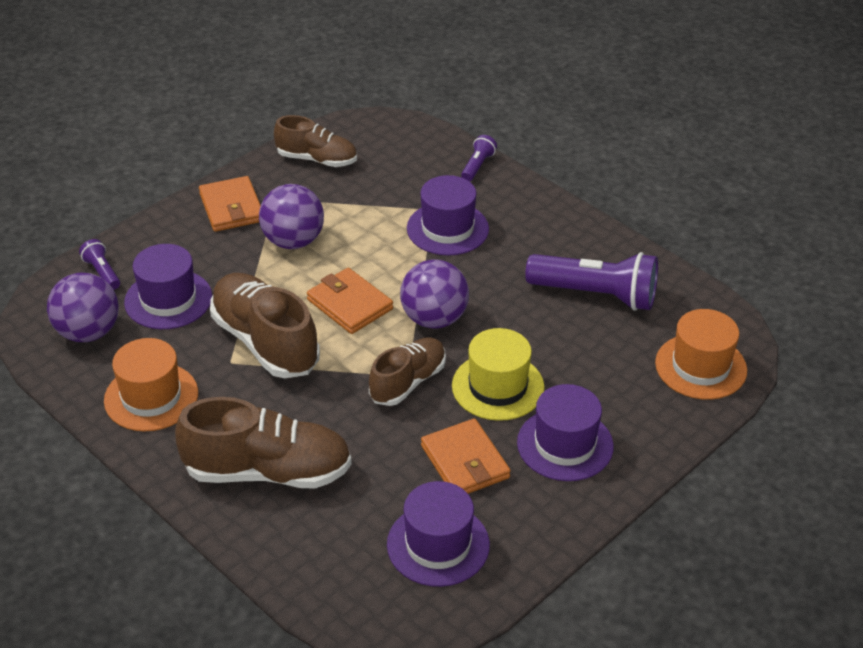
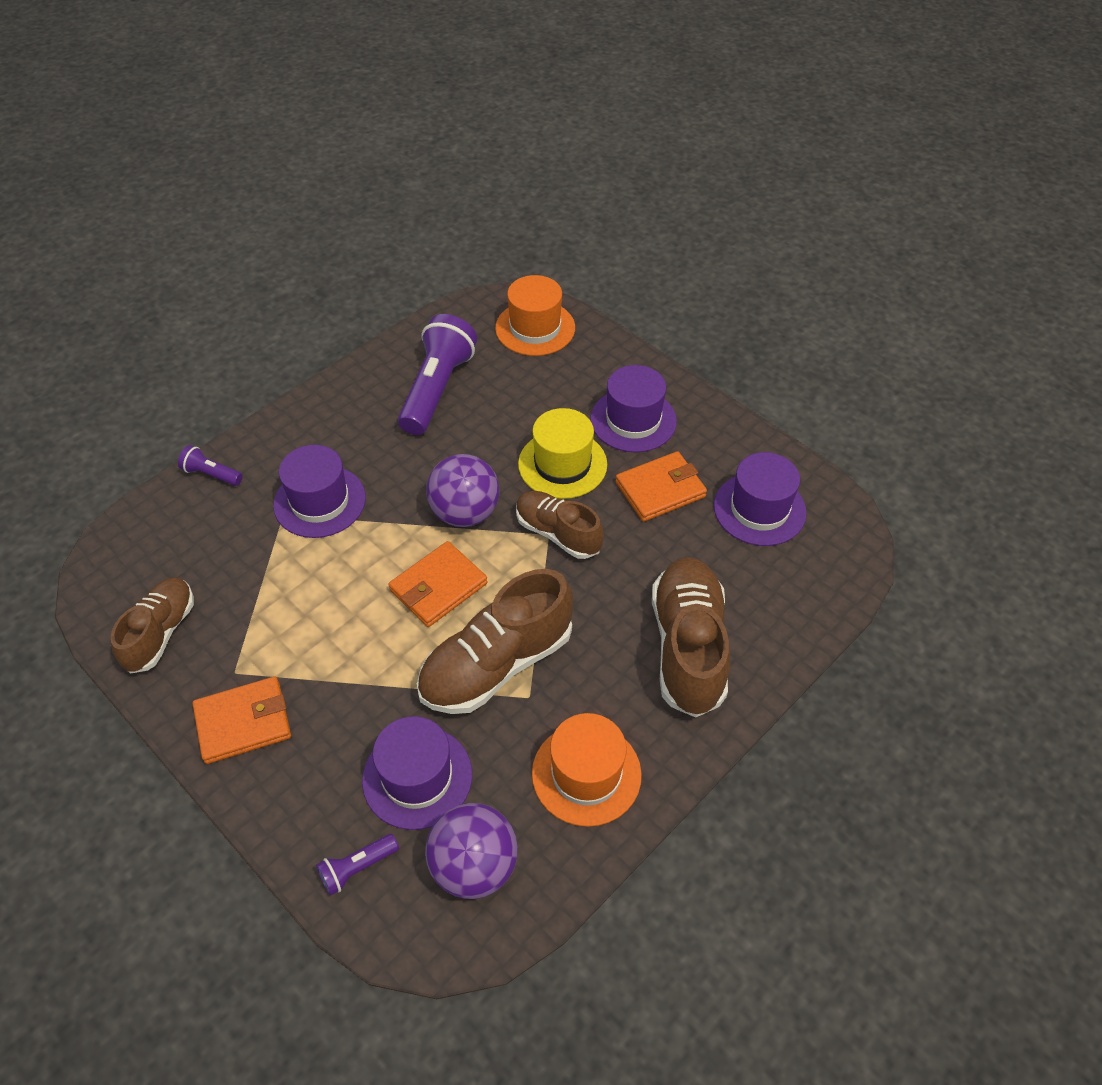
camera: 90 degrees left, 10 degrees up
(293, 241) = (321, 648): purple ball -> none

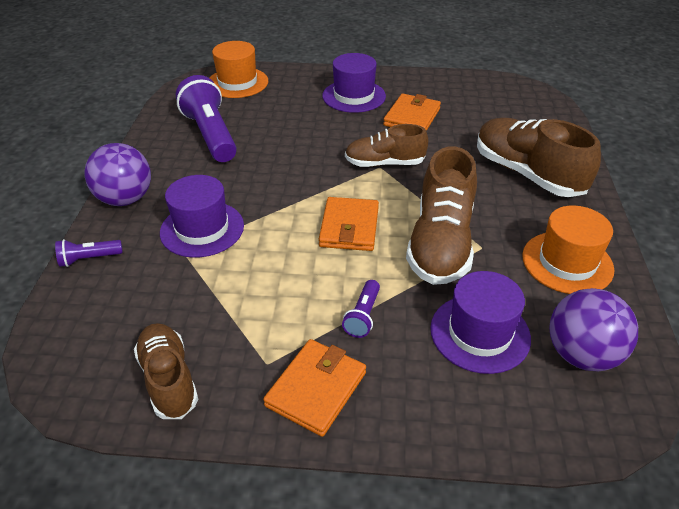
camera: 40 degrees left, 10 degrees down
(357, 868) = (518, 414): purple flashlight -> purple flashlight (363, 316)
(465, 513) = (314, 183): purple ball -> purple ball (125, 199)
(562, 464) = (341, 132): yellow hat -> none
(759, 509) = (472, 101): purple hat -> none

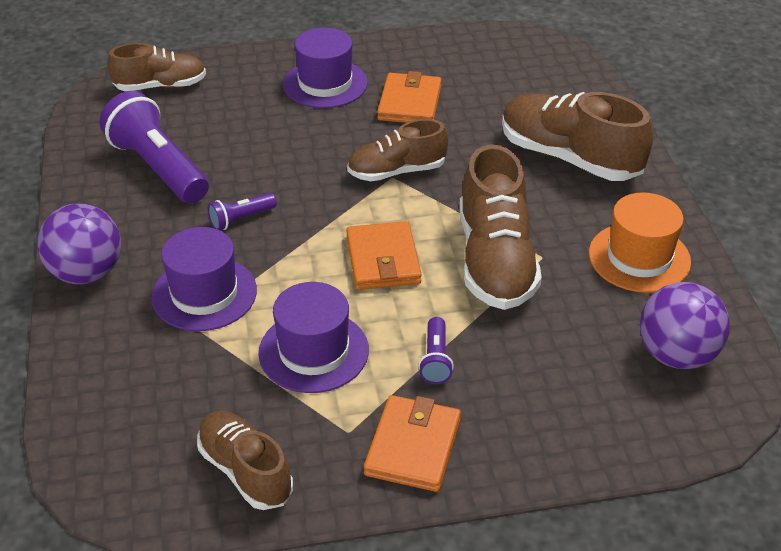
camera: 15 degrees left, 0 degrees up
(89, 259) = (79, 356): purple flashlight -> purple flashlight (241, 219)
(237, 82) = (160, 86): orange hat -> brown shoe
(480, 333) = (567, 353): purple hat -> purple hat (313, 351)

